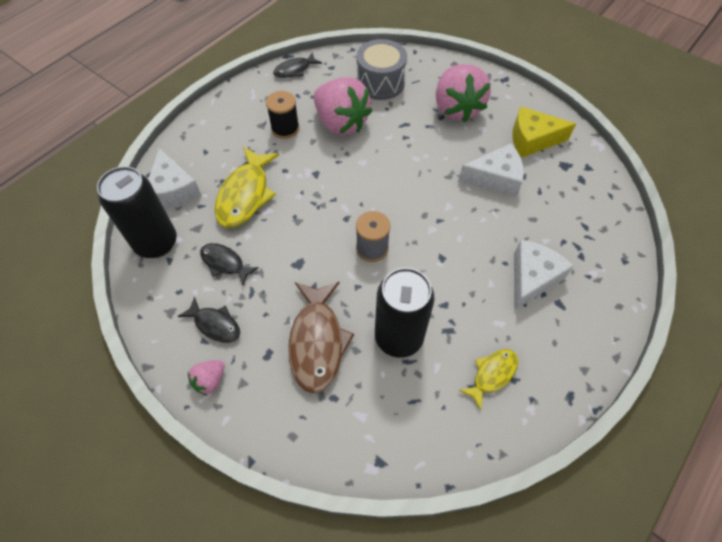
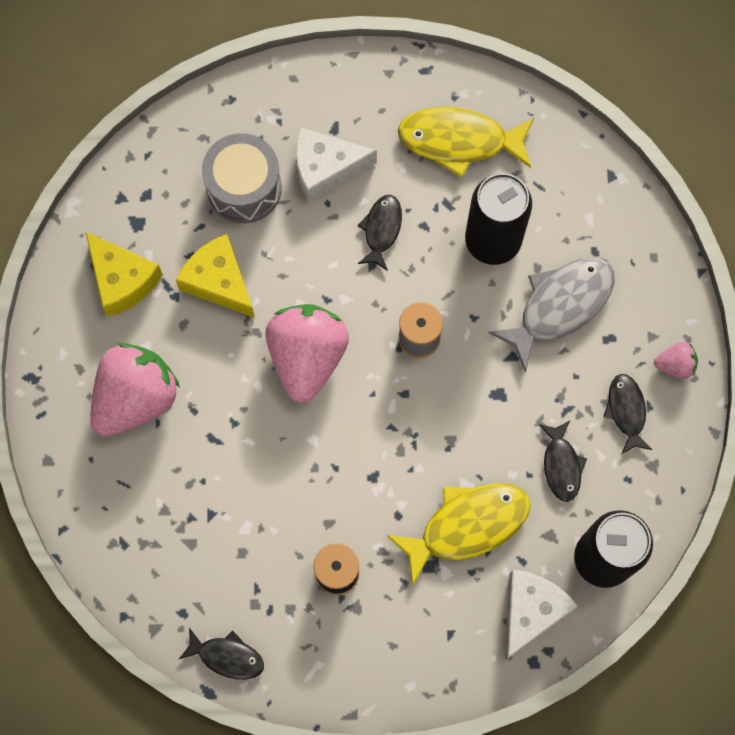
camera: 130 degrees left, 15 degrees up
(317, 341) = (559, 306): brown fish -> grey fish
(341, 123) = (273, 514): pink strawberry -> pink strawberry (307, 357)
(380, 83) = (162, 525): grey drum -> grey drum (244, 188)
(461, 279) = (381, 230): none -> black fish
(492, 375) = (459, 141): yellow fish -> yellow fish, size x1.75
(495, 178) = (219, 282): white cheese -> yellow cheese

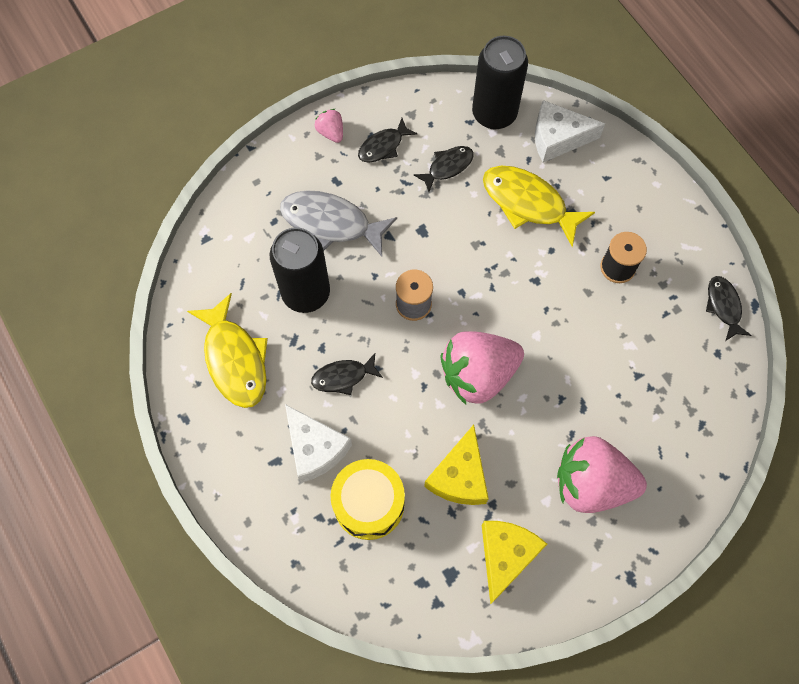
camera: 120 degrees left, 5 degrees down
(244, 188) = (369, 504): grey drum -> yellow drum

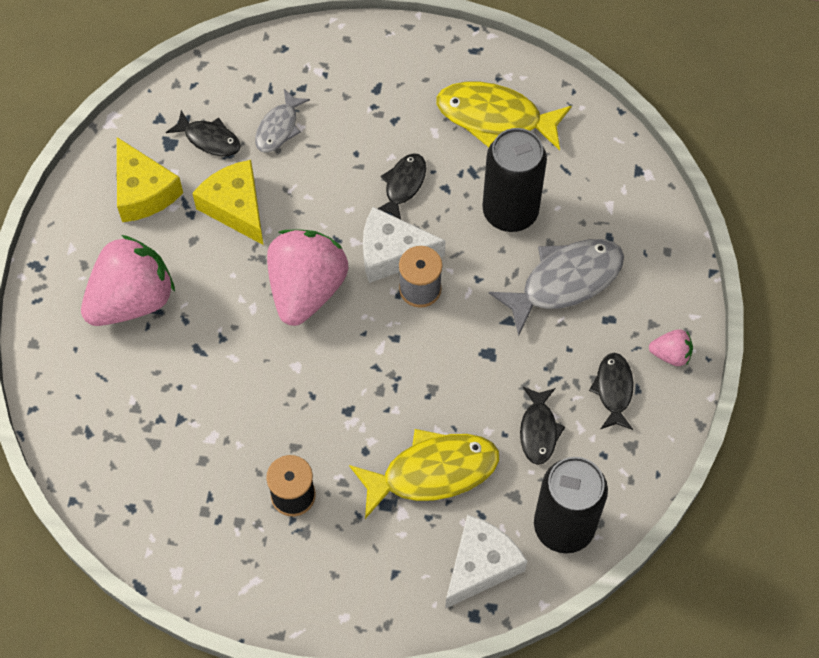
camera: 130 degrees right, 5 degrees down
(315, 448) = (361, 122): white cheese -> white cheese (392, 253)
(369, 504) = (279, 128): yellow drum -> grey fish
(723, 306) = (166, 557): black fish -> black fish (209, 139)

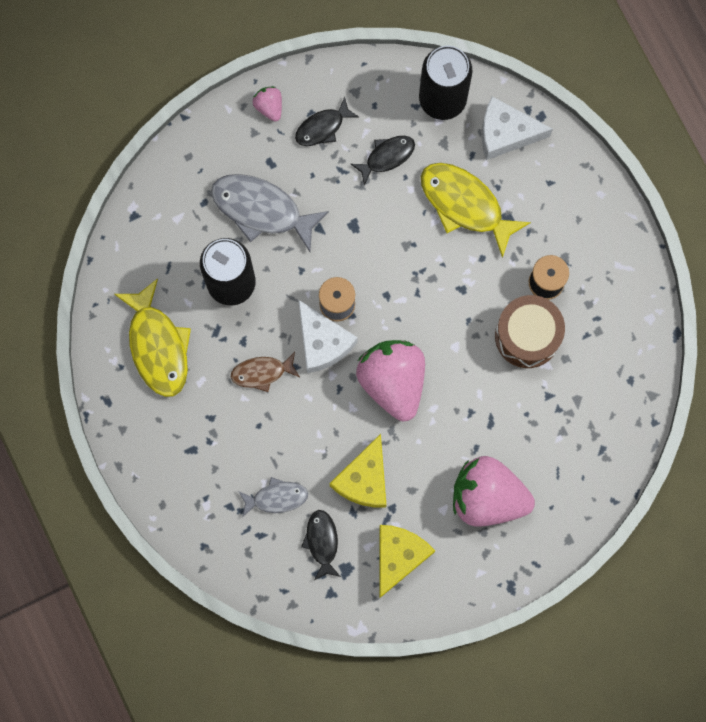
camera: 125 degrees left, 15 degrees up
(253, 440) = (527, 336): none -> brown drum
(306, 289) = (393, 381): pink strawberry -> pink strawberry turned 90 degrees clockwise
(403, 185) = (262, 372): black fish -> brown fish

